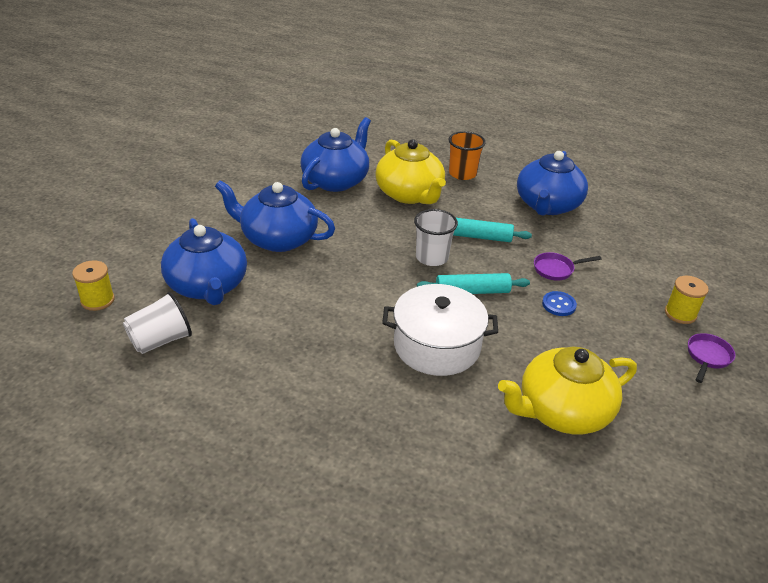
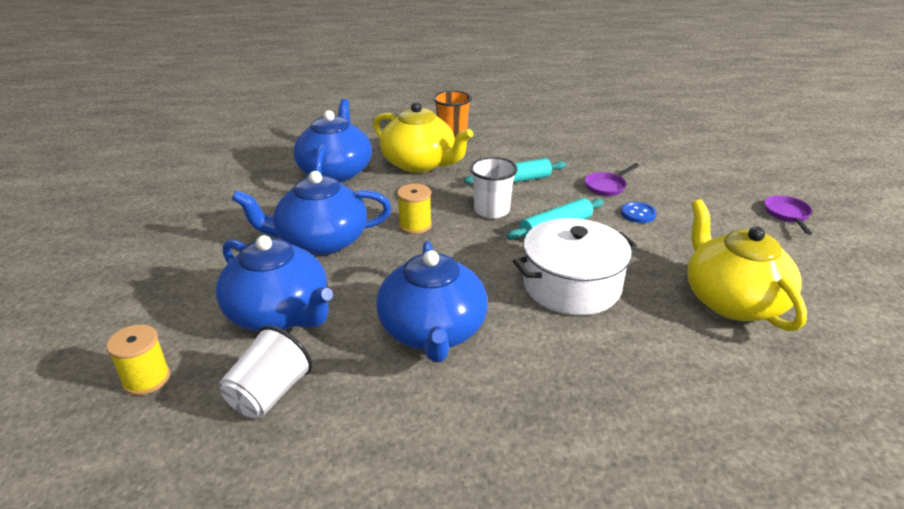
camera: 25 degrees left, 5 degrees down
(547, 205) = (549, 139): blue teapot -> blue teapot (432, 331)
(562, 411) = (732, 300): yellow teapot -> yellow teapot turned 120 degrees clockwise
(680, 314) = (733, 189): yellow spool -> yellow spool (415, 225)

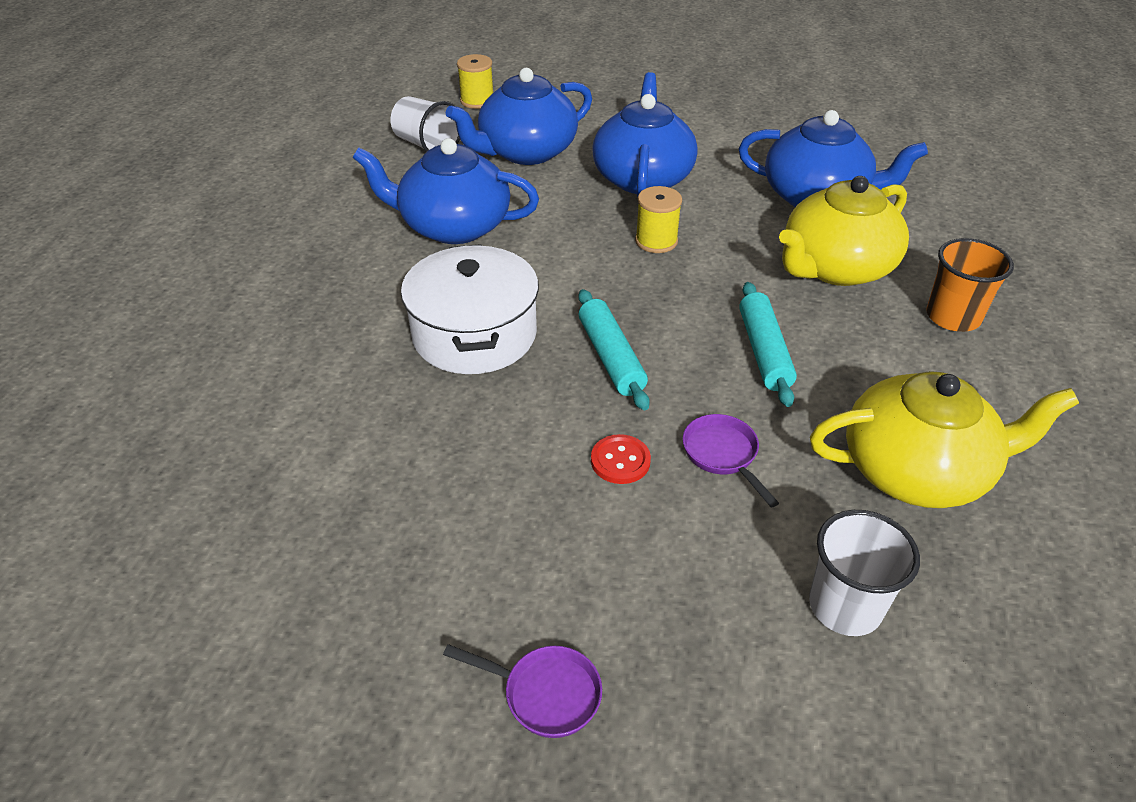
camera: 105 degrees right, 10 degrees up
(491, 210) = (676, 308): white cup -> white cup (845, 606)
(638, 214) = (620, 461): blue button -> red button
(732, 300) = (365, 471): yellow teapot -> yellow teapot (916, 470)

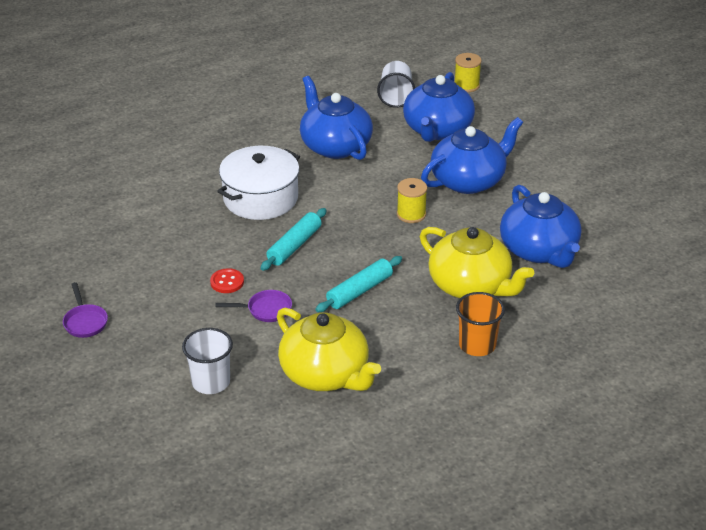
camera: 50 degrees right, 5 degrees down
(526, 152) = (437, 130): blue teapot -> blue teapot turned 90 degrees counterclockwise
(723, 455) = (266, 310): purple pan -> purple pan turned 60 degrees clockwise
(835, 267) = (470, 285): yellow teapot -> yellow teapot turned 150 degrees counterclockwise

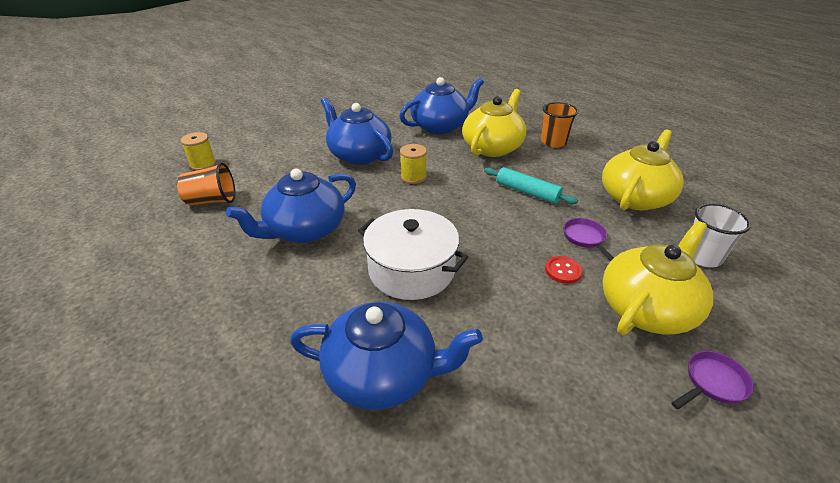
camera: 100 degrees left, 0 degrees up
(164, 317) = (647, 308): none -> yellow teapot
(294, 246) = (484, 234): turquoise rolling pin -> none
(396, 96) = (212, 201): white cup -> orange cup
(437, 130) = (279, 174): blue teapot -> blue teapot (383, 374)

